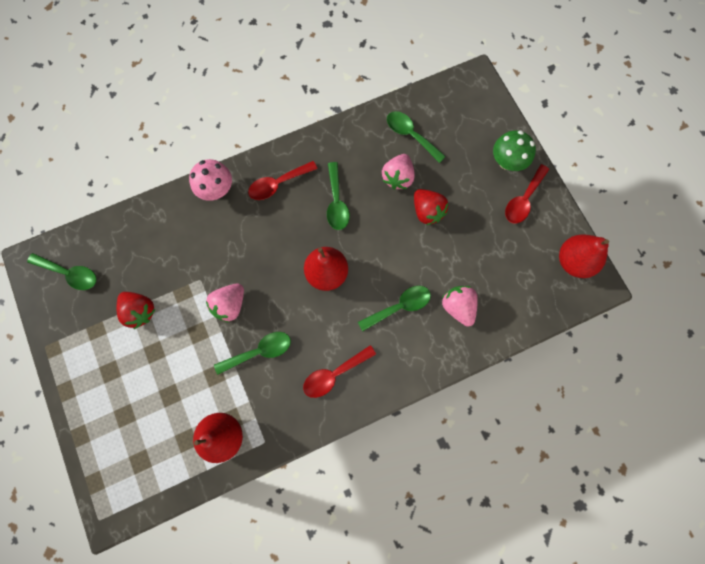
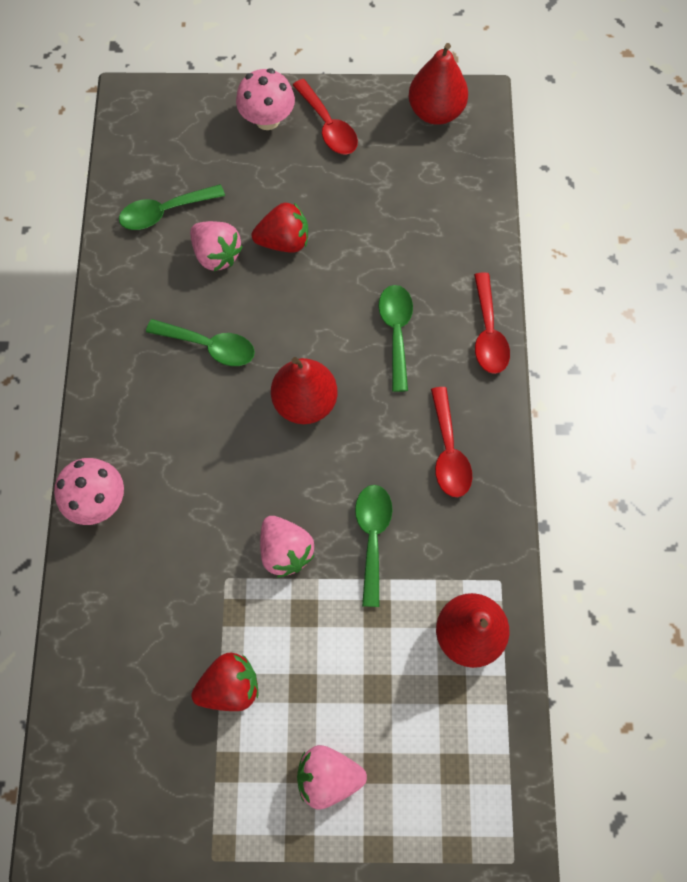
camera: 65 degrees left, 5 degrees down
(69, 273) = (112, 777): green spoon -> none
(278, 184) = (138, 411): red spoon -> red spoon (488, 333)
(458, 307) = (430, 264): pink strawberry -> pink strawberry (328, 776)
(507, 162) = (267, 119): green mushroom -> pink mushroom

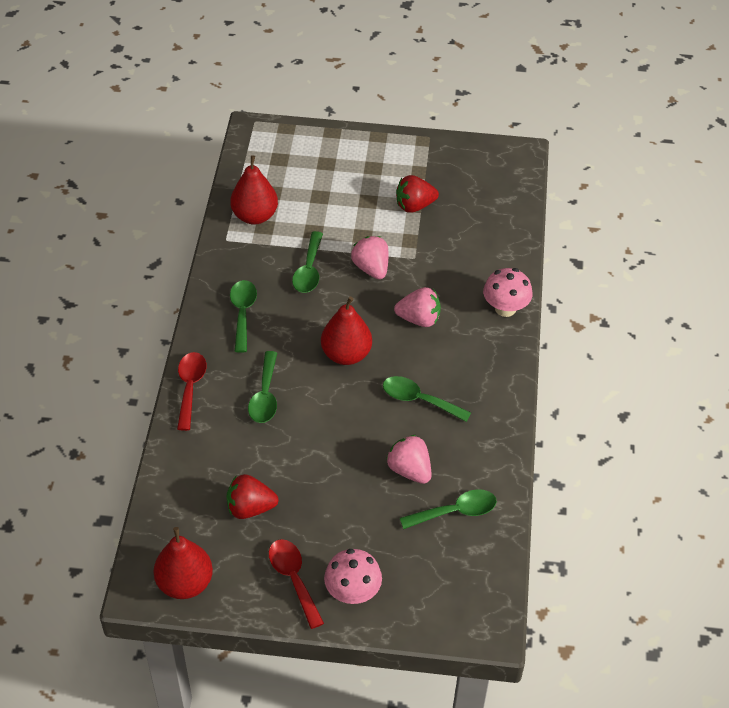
camera: 175 degrees left, 20 degrees down
(284, 241) = (349, 476): red strawberry -> red strawberry (250, 508)
(328, 776) = (357, 162): pink strawberry -> pink strawberry (419, 319)
(448, 451) = (243, 313): red spoon -> green spoon

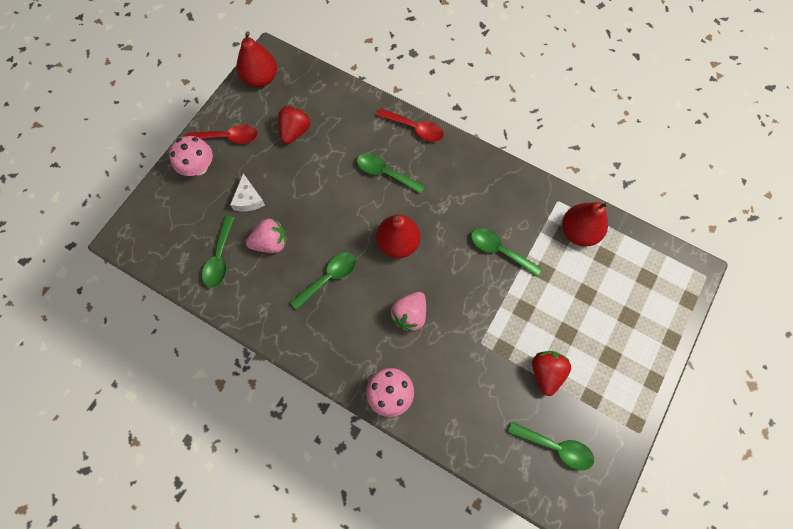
camera: 115 degrees right, 20 degrees up
(243, 313) = (472, 186): green spoon -> green spoon (555, 447)
(367, 517) = (248, 199): none -> white cheese
(371, 268) = (482, 301): pink strawberry -> none

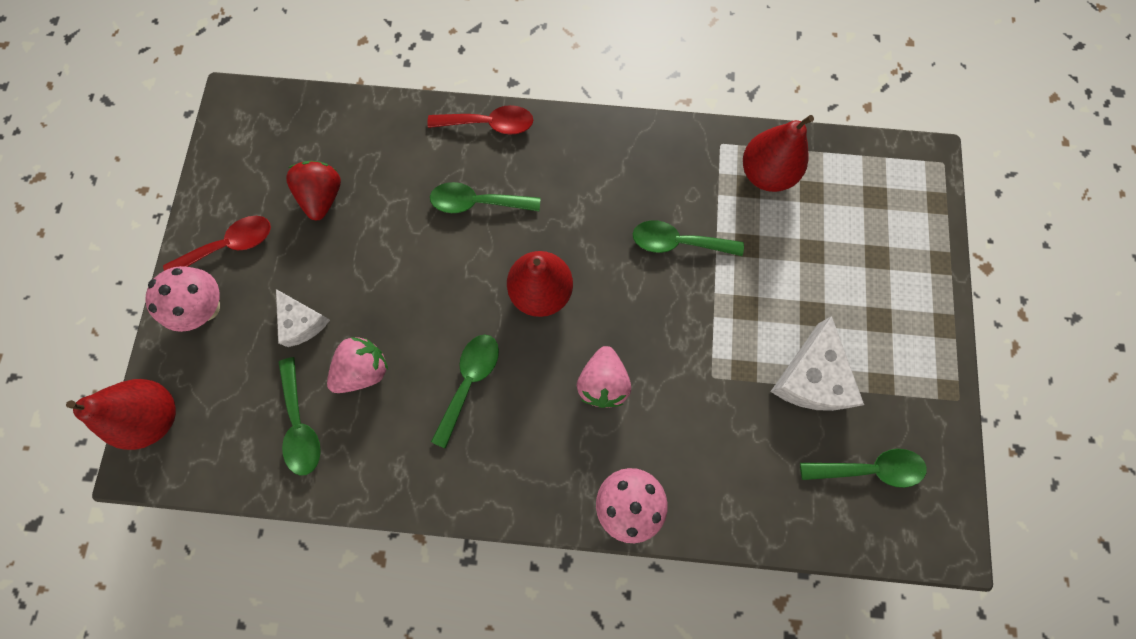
camera: 25 degrees left, 5 degrees up
(260, 78) = (237, 141): red pear -> red pear (156, 416)
(546, 373) = (811, 377): red strawberry -> white cheese

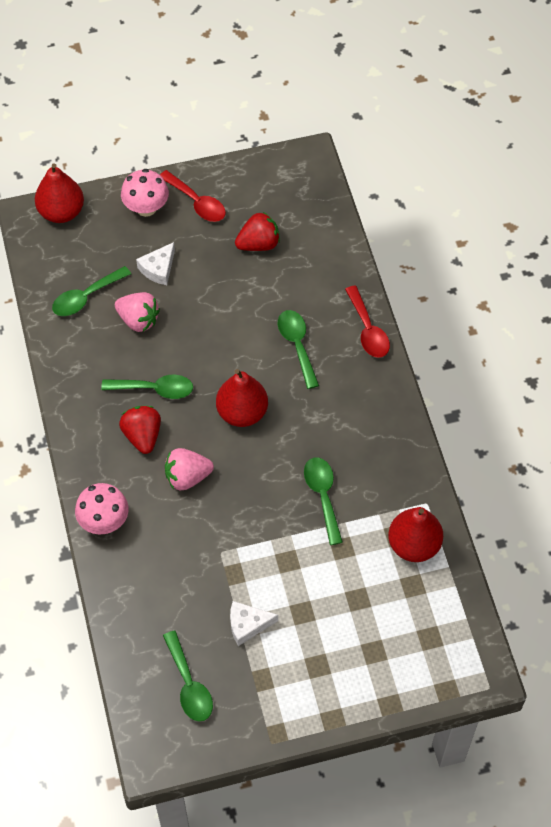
camera: 70 degrees right, 15 degrees down
(528, 417) = (142, 436): none -> red strawberry
(811, 377) = (247, 625): white cheese -> white cheese, size x0.64

